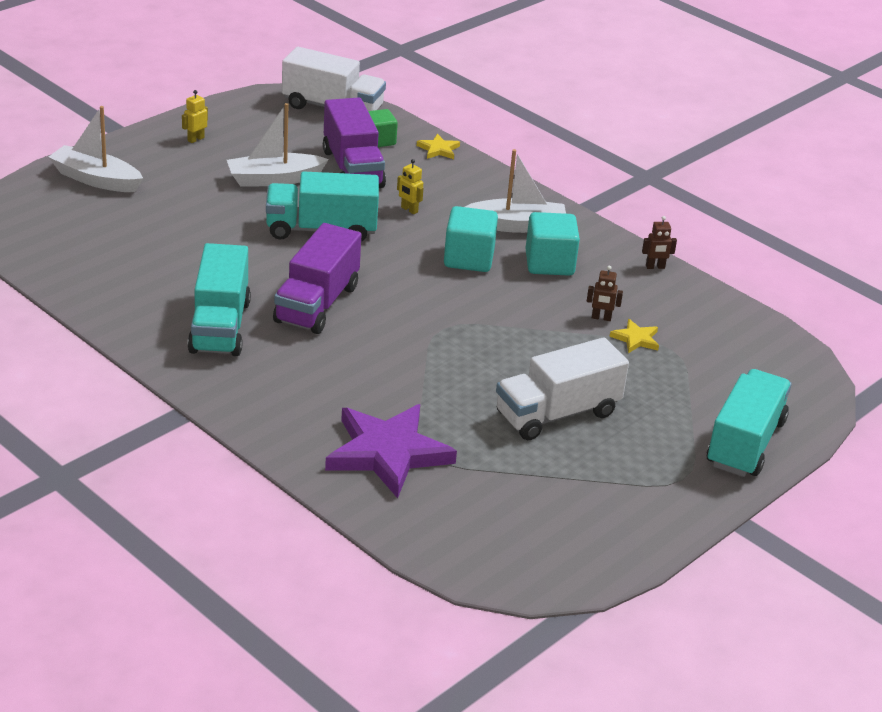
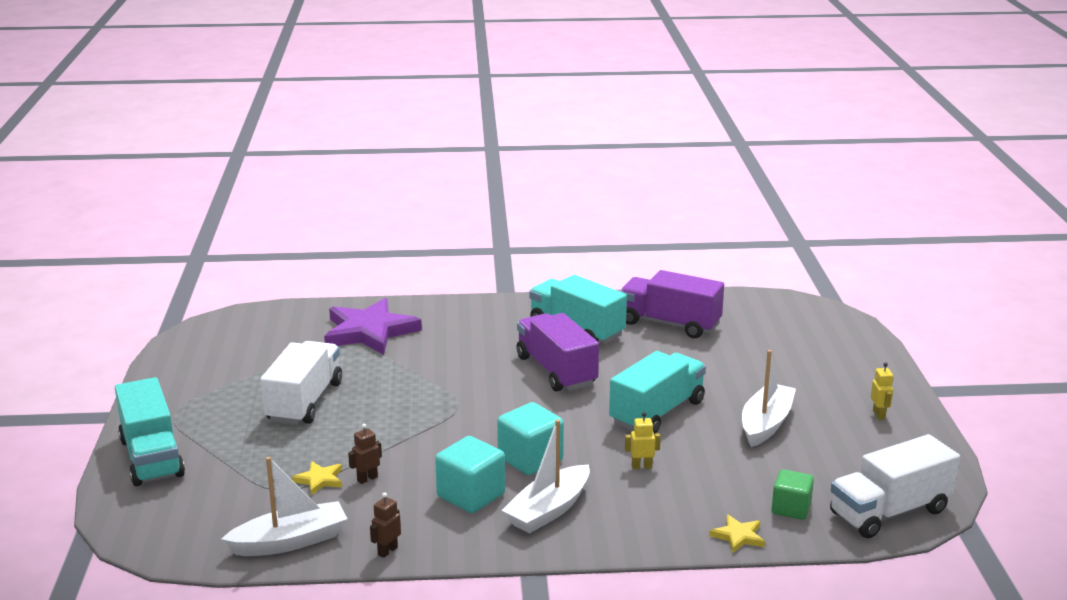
camera: 135 degrees right, 10 degrees down
(96, 179) = (841, 351): white boat -> white boat (290, 541)
(352, 168) = (747, 470): purple truck -> purple truck (669, 324)

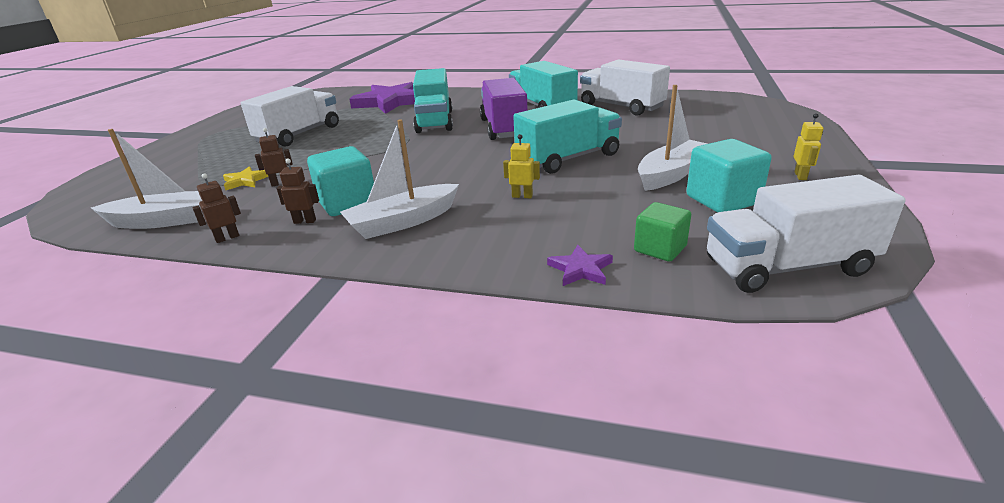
camera: 20 degrees right, 5 degrees up
(151, 457) = (156, 158): turquoise truck -> turquoise truck (434, 121)
(448, 522) = (305, 221): none -> brown robot
(530, 459) = (426, 182): turquoise cube -> turquoise cube (722, 200)
(669, 324) = (621, 107): purple truck -> white truck
(738, 536) = (580, 269): yellow star -> purple star

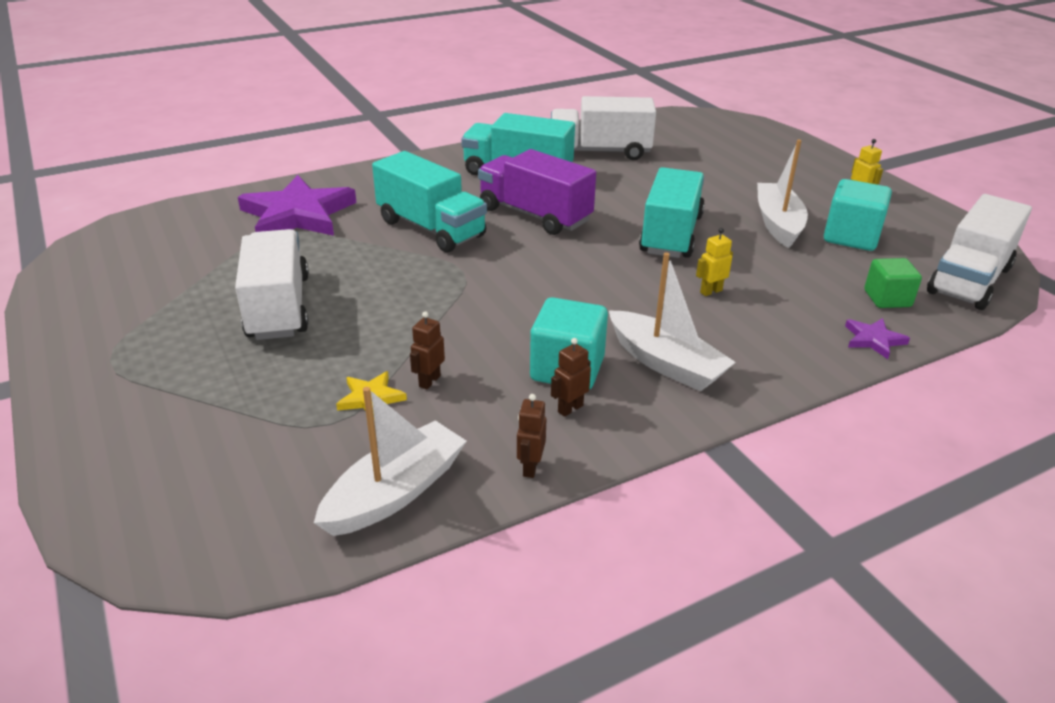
camera: 45 degrees left, 5 degrees up
(403, 222) = (666, 363): white boat -> white boat turned 60 degrees counterclockwise

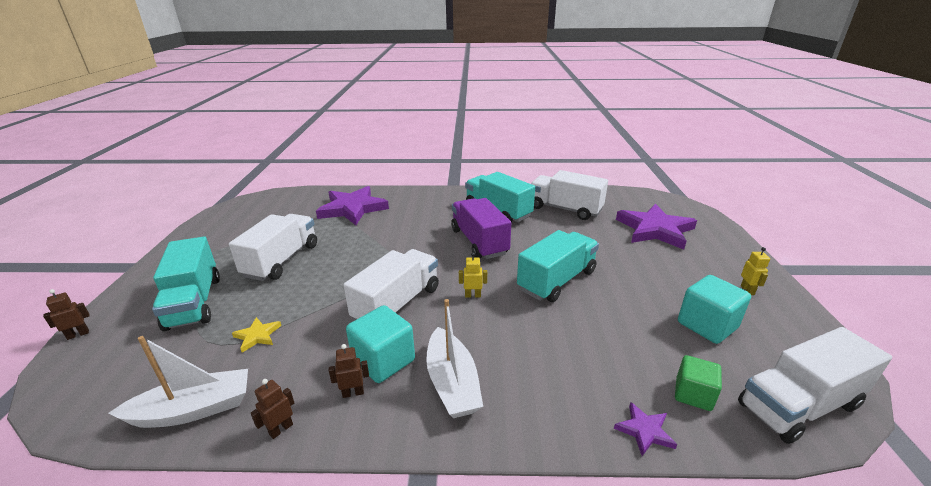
camera: 30 degrees right, 5 degrees down
(429, 381) = (298, 336): brown robot -> brown robot (78, 334)
(431, 228) = (410, 235): turquoise truck -> turquoise truck (194, 302)
(513, 310) = (397, 304): none -> white truck
(710, 291) = (543, 335): yellow robot -> yellow robot (473, 295)
(723, 154) = (655, 229): none -> purple star
(778, 223) = (650, 295): white boat -> none

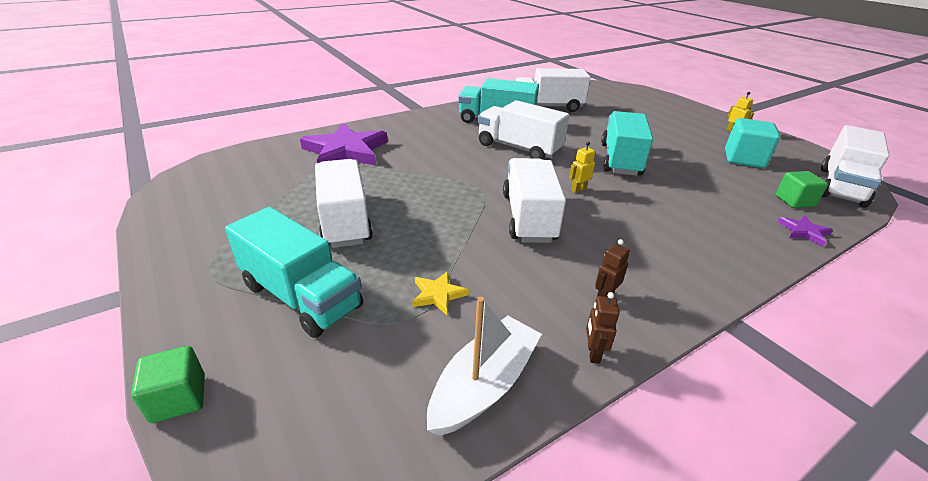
camera: 35 degrees left, 5 degrees up
(78, 334) = (179, 398): brown robot -> green cube
(383, 360) = (588, 263): turquoise cube -> none
(452, 383) = (662, 255): white boat -> none
(479, 242) = (519, 148): purple truck -> white truck
(655, 229) = (629, 107): purple star -> none

